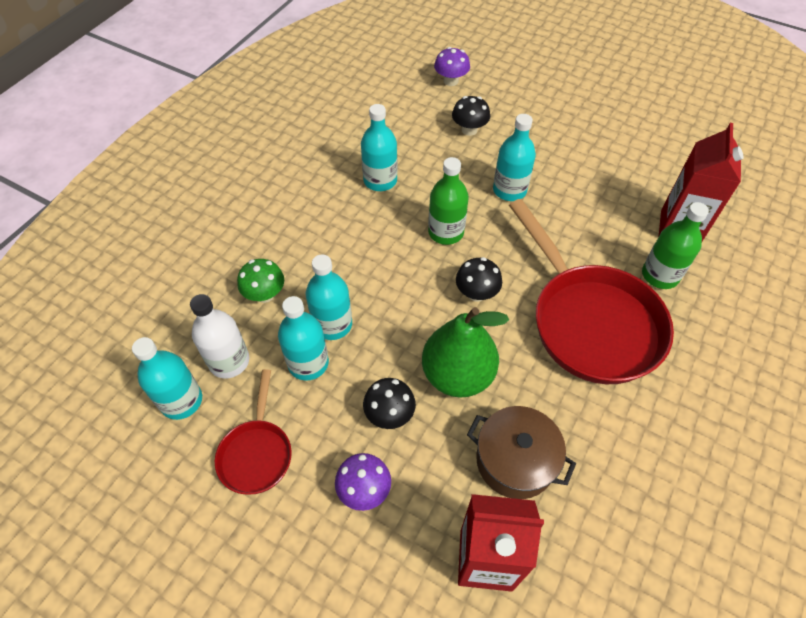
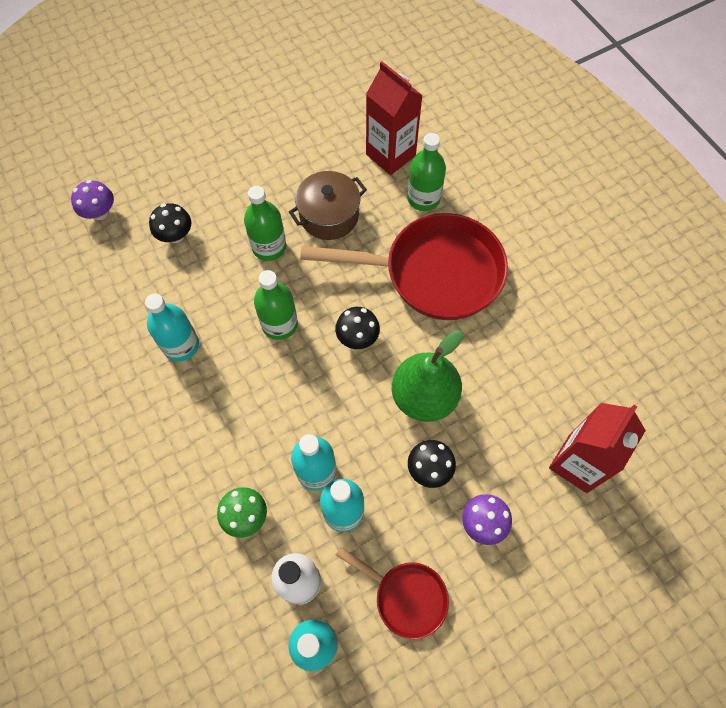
camera: 60 degrees left, 10 degrees up
(509, 190) = (269, 247): turquoise bottle -> green bottle
(515, 461) = (516, 398): brown pot -> brown pot (329, 216)

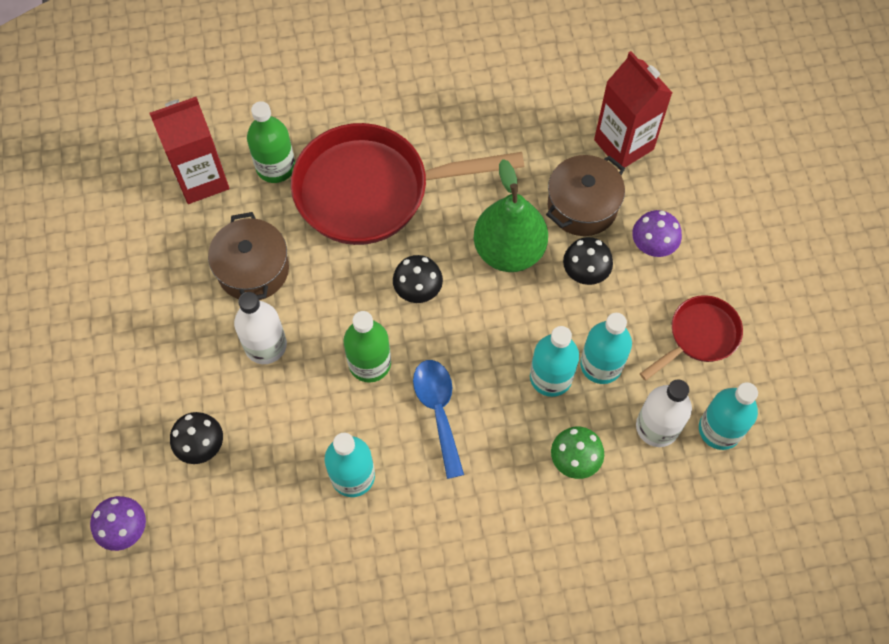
camera: 70 degrees left, 0 degrees up
(255, 389) = (438, 411): none -> blue spoon
(269, 247) = (265, 345): green bottle -> white bottle
(433, 273) = (373, 191): red pan -> red pan turned 120 degrees counterclockwise
(495, 445) = (582, 206): none -> brown pot

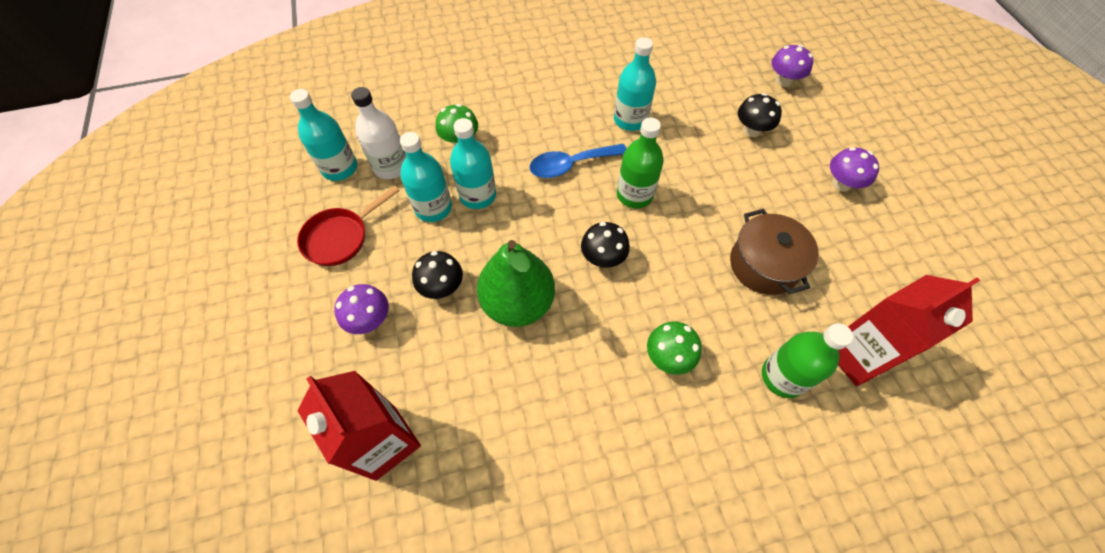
camera: 175 degrees right, 5 degrees down
(126, 358) = (841, 184): none -> purple mushroom
(265, 345) = (728, 202): white bottle -> none
(373, 191) = (668, 357): red pan -> green mushroom
(438, 411) = (571, 165): blue spoon -> blue spoon turned 90 degrees clockwise
(582, 206) = (440, 358): brown pot -> none

